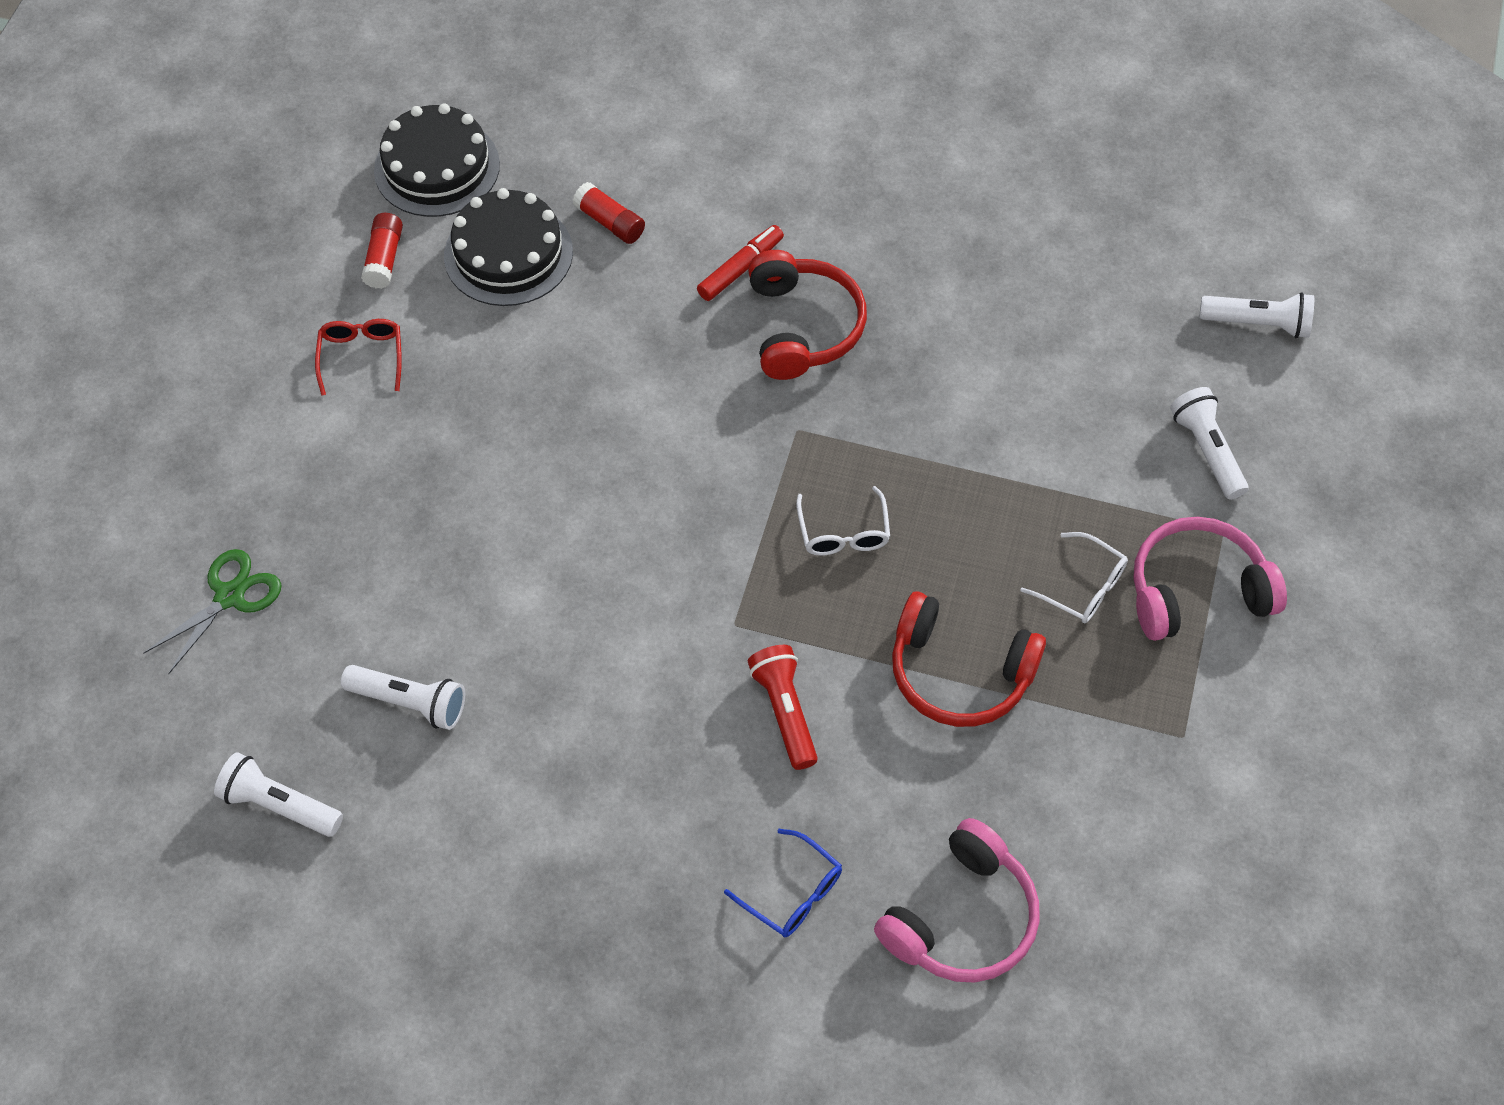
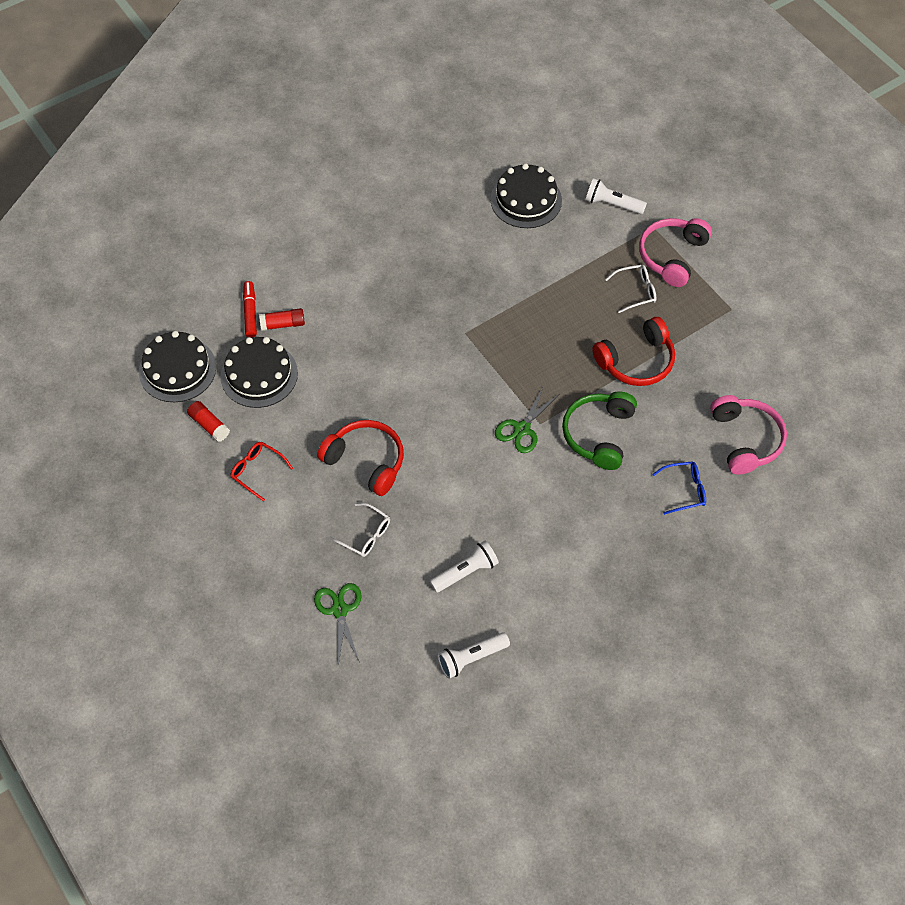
camera: 50 degrees left, 0 degrees up
(703, 608) = (522, 429): none -> green scissors
(740, 269) = (360, 294): red marker -> red marker (250, 312)
(785, 712) = (599, 434): red flashlight -> green headphones
(802, 327) = (414, 293): red headphones -> red headphones (366, 461)
(843, 533) = (532, 353): white glasses -> white glasses (365, 535)
(1097, 342) = (526, 200): none -> black cake
(1258, 324) = (570, 143): white flashlight -> none

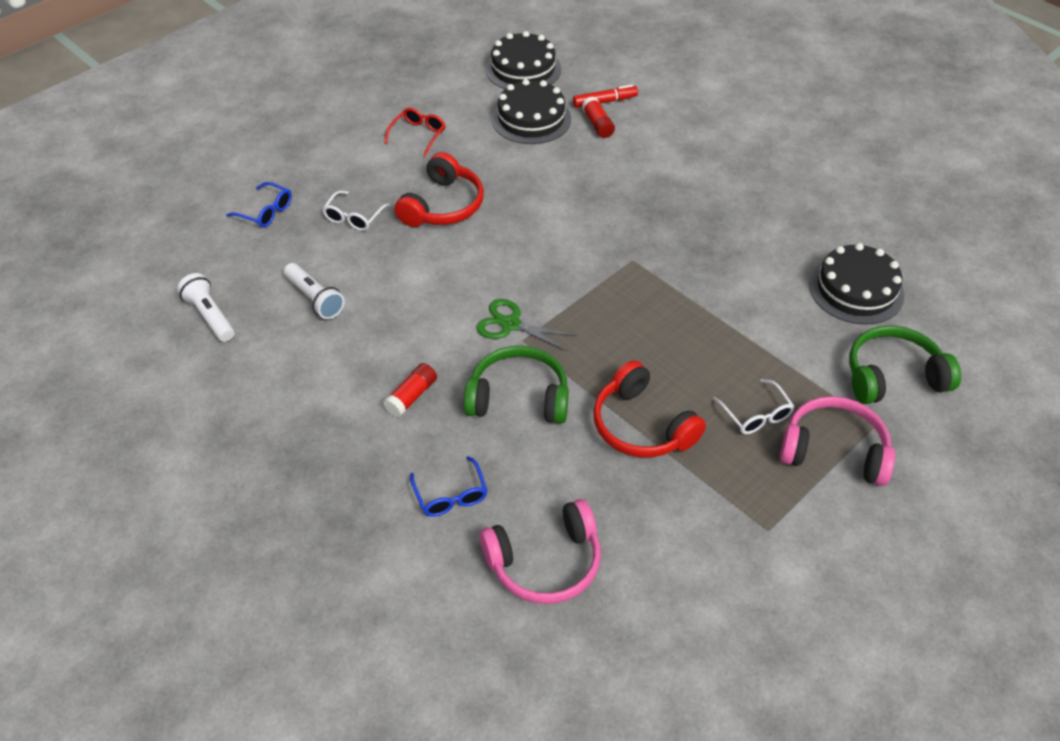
camera: 80 degrees right, 10 degrees down
(209, 425) = (464, 98): red glue stick -> red glue stick (411, 396)
(340, 610) = (266, 212): green scissors -> blue glasses
(612, 204) = (893, 376): white flashlight -> green headphones

